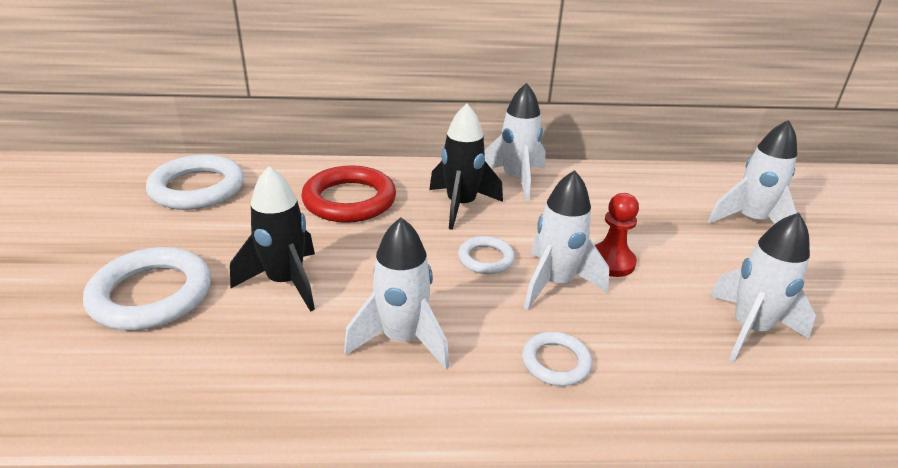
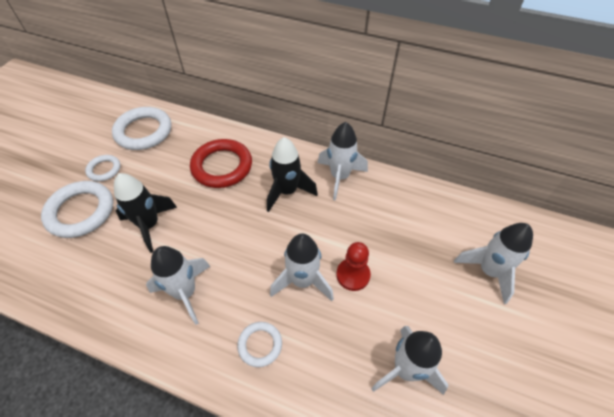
camera: 25 degrees right, 20 degrees up
(485, 259) = (273, 244): white ring -> white ring (104, 169)

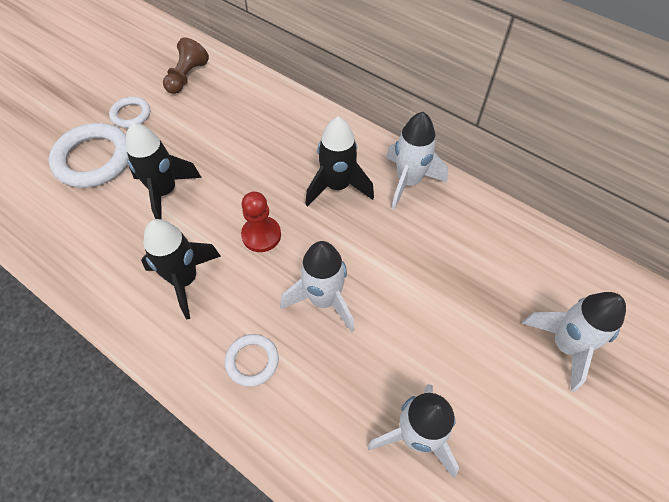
camera: 15 degrees right, 5 degrees up
(143, 131) = (187, 77): white ring -> brown pawn
(185, 292) = (184, 280): white rocket -> black rocket
(222, 166) = (267, 138): red ring -> none
(353, 275) = (387, 307): red pawn -> red pawn (261, 235)

